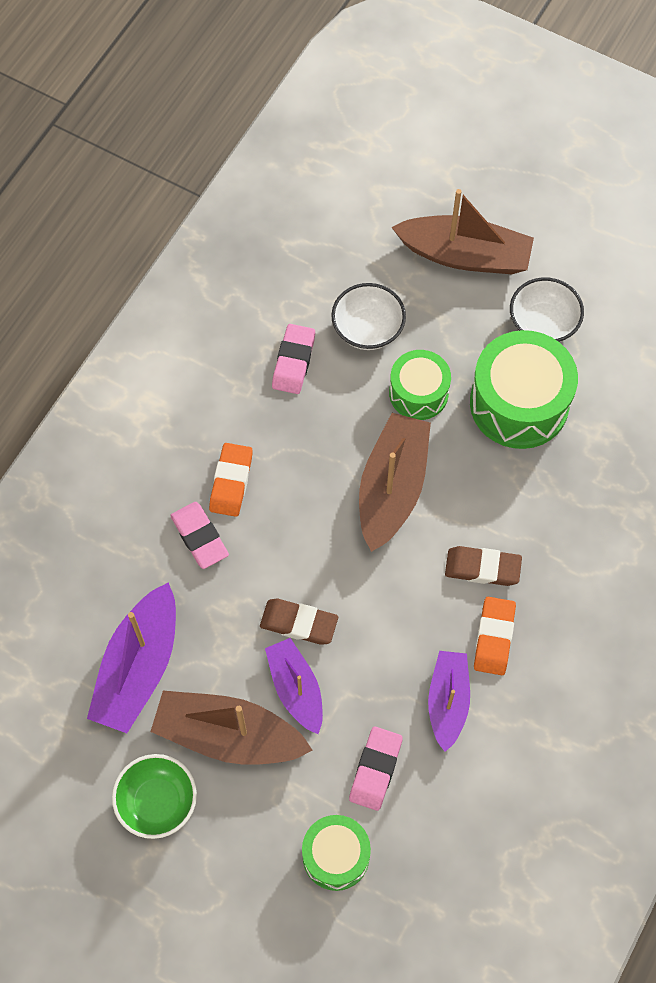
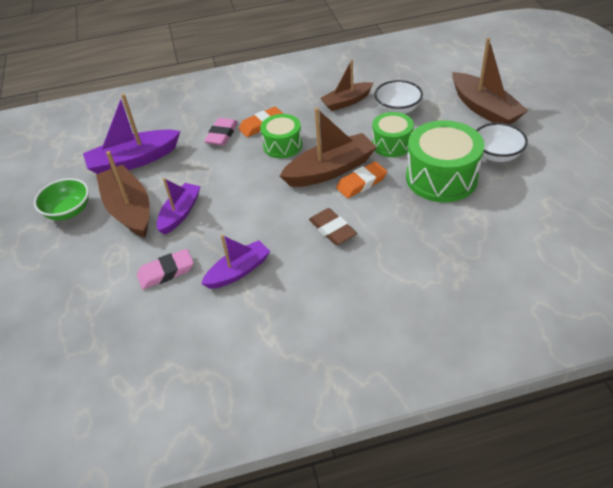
camera: 50 degrees right, 20 degrees down
(293, 361) = (347, 102): pink eraser -> brown boat
(299, 623) = (217, 191): brown eraser -> none
(336, 856) = (98, 292): green drum -> green drum (282, 145)
(494, 637) = (298, 262): orange eraser -> orange eraser (361, 183)

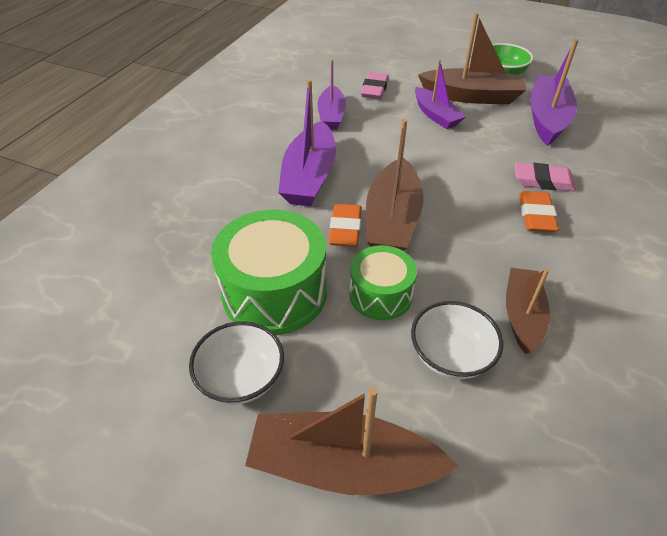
camera: 125 degrees right, 0 degrees up
(222, 134) = (543, 181): pink eraser -> pink eraser turned 45 degrees counterclockwise
(282, 145) = (476, 211): green drum -> none
(332, 229) = (309, 177): brown eraser -> purple boat

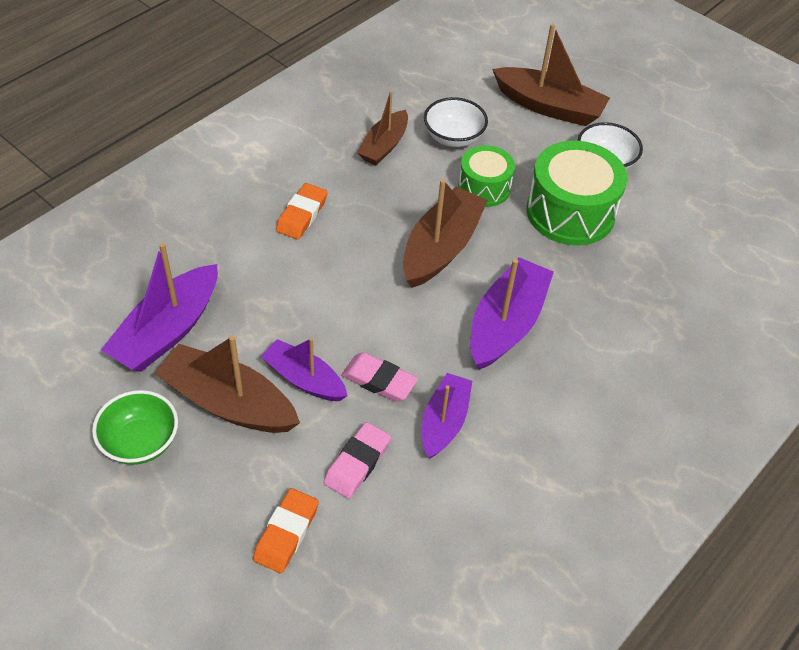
camera: 165 degrees left, 5 degrees up
(345, 229) = (490, 251): orange eraser -> orange eraser (286, 533)
(436, 115) = (304, 379): purple boat -> purple boat turned 45 degrees counterclockwise
(543, 181) = (260, 247): pink eraser -> pink eraser (379, 380)

